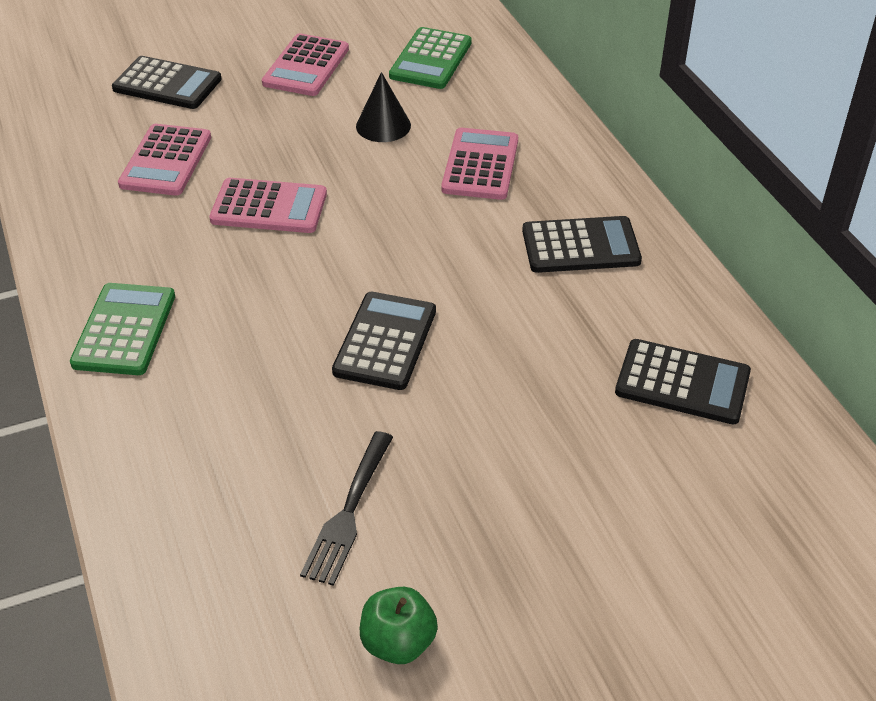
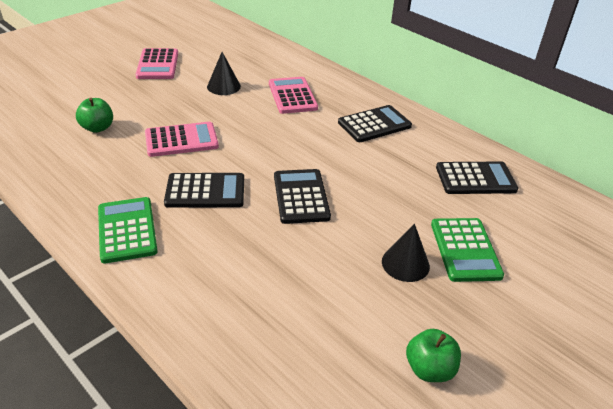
camera: 25 degrees left, 5 degrees down
(166, 161) = (97, 128): pink calculator -> green apple
(167, 84) = (73, 87): black calculator -> black calculator (205, 191)
(349, 511) = (344, 298): black fork -> none
(431, 59) = (229, 51): green calculator -> green calculator (465, 250)
(469, 487) = (405, 263): none -> black cone

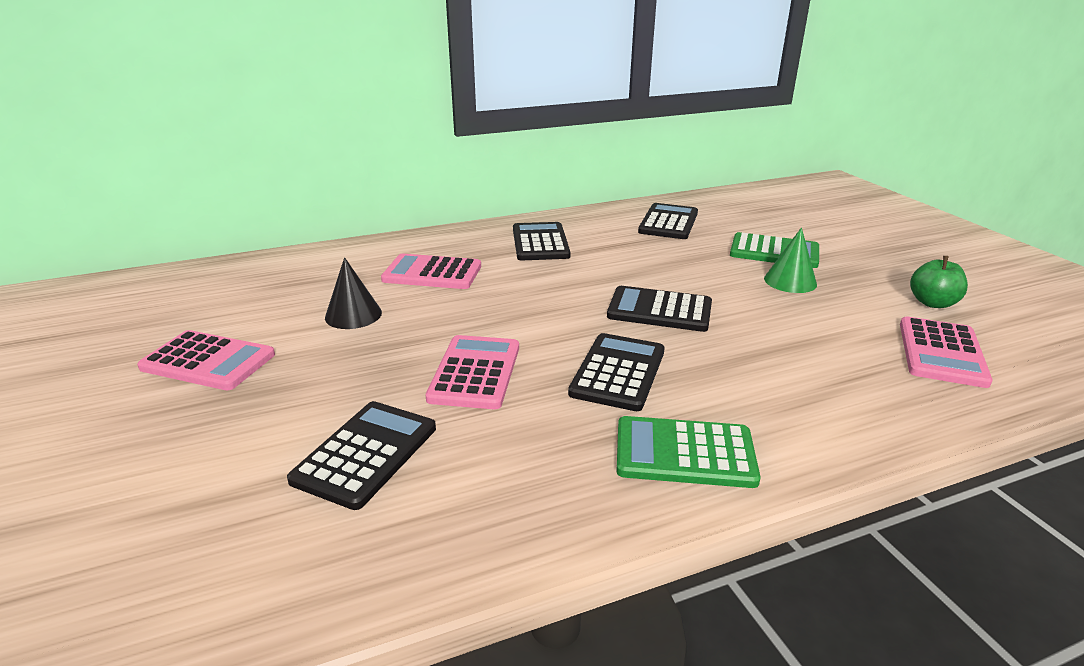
camera: 65 degrees left, 10 degrees down
(97, 128) = (365, 454): green apple -> black calculator
(323, 368) = (941, 352): none -> pink calculator
(405, 263) = (790, 281): black cone -> green cone

